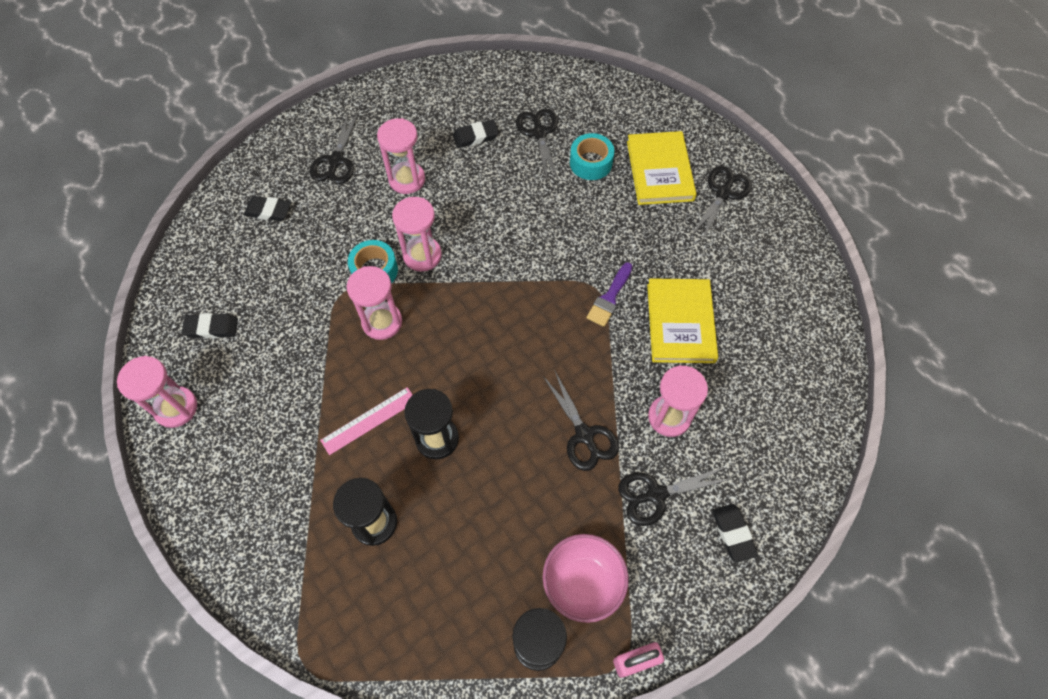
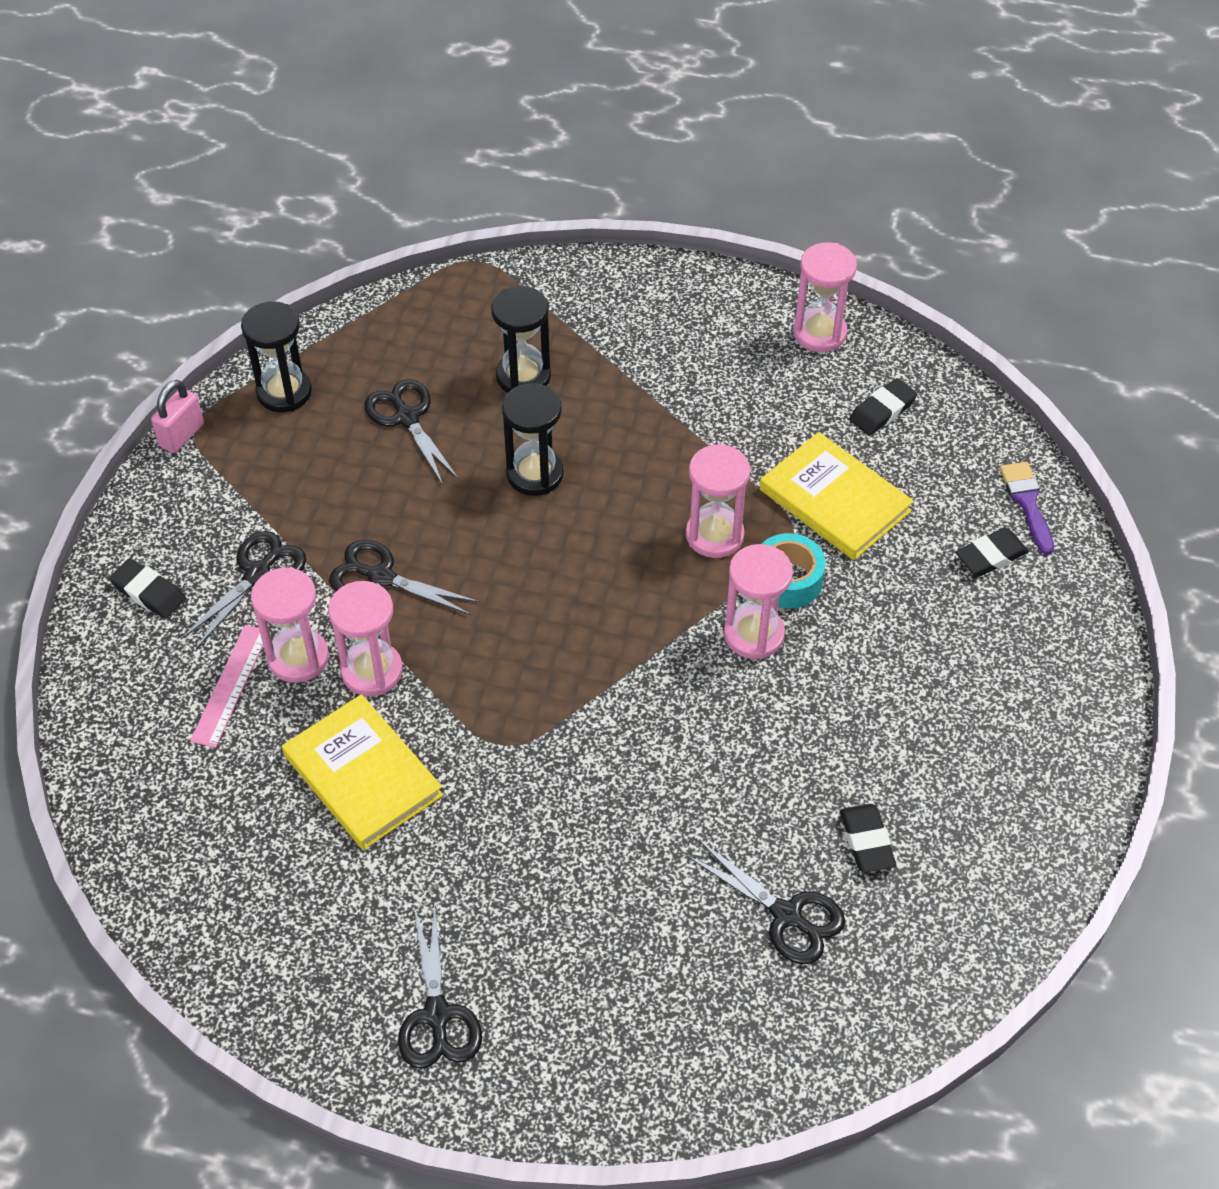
camera: 140 degrees right, 10 degrees down
(336, 161) = (998, 670): black scissors -> black scissors (406, 417)
(369, 420) = (621, 444): pink ruler -> pink ruler (230, 685)
(407, 179) = (882, 712): pink hourglass -> pink hourglass (372, 671)
(475, 136) = (866, 841): black eraser -> black eraser turned 45 degrees counterclockwise
(583, 582) = (278, 458): pink bowl -> none
(591, 163) = (669, 921): turquoise tape -> none
(609, 298) = (477, 744): purple brush -> purple brush (1027, 502)
(659, 171) = (559, 984): yellow book -> yellow book (835, 500)

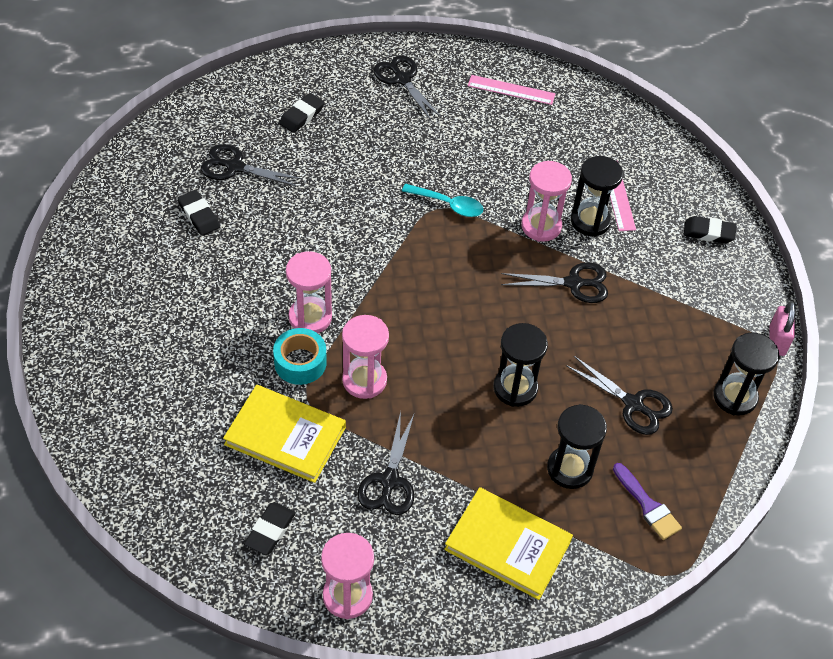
camera: 155 degrees right, 0 degrees up
(258, 574) = (652, 263): black scissors -> black scissors (389, 481)
(265, 931) = (511, 90): none -> pink ruler
(298, 658) = (590, 221): pink hourglass -> black hourglass
(363, 775) = (509, 171): yellow book -> yellow book (508, 545)
(485, 745) = (448, 205): none -> turquoise spoon
(991, 556) = (155, 426): black eraser -> black eraser (302, 116)
(1027, 502) = (133, 481): purple brush -> purple brush (648, 505)

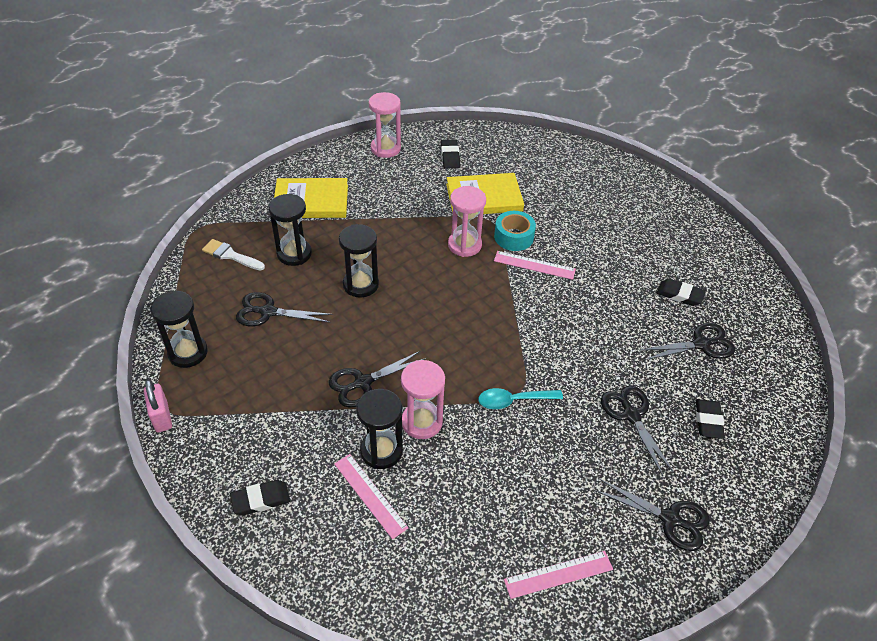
camera: 150 degrees right, 5 degrees down
(310, 317) = (534, 265): pink hourglass -> pink ruler
(389, 481) = (404, 202): black scissors -> black scissors (631, 415)
(648, 505) = (230, 255): purple brush -> white brush

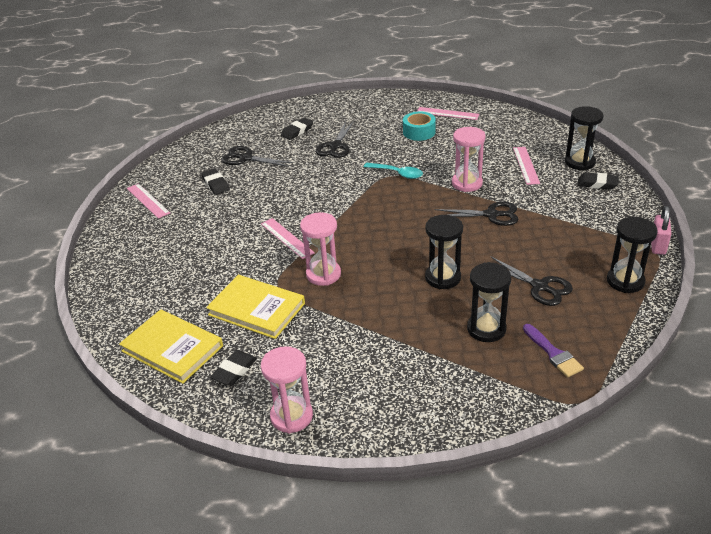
camera: 140 degrees left, 10 degrees down
(230, 255) = (553, 353): white brush -> purple brush
(311, 201) = (431, 381): yellow book -> yellow book (172, 348)
(381, 451) = (504, 180): black hourglass -> black hourglass (579, 162)
(513, 237) = (275, 264): turquoise tape -> turquoise tape (419, 132)
(670, 519) = (370, 111): black scissors -> none
(708, 248) = (148, 200): none -> pink ruler

